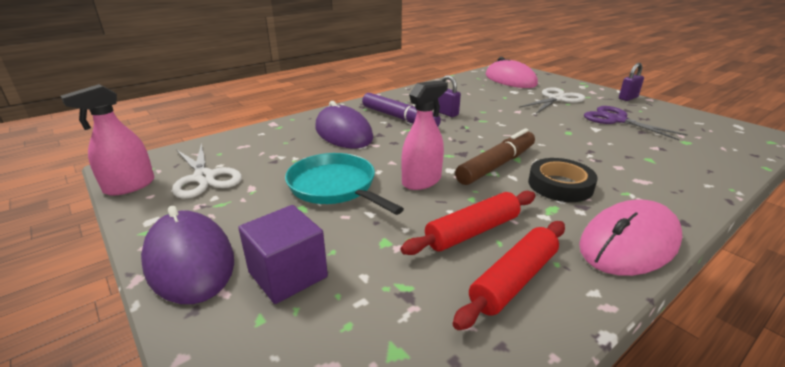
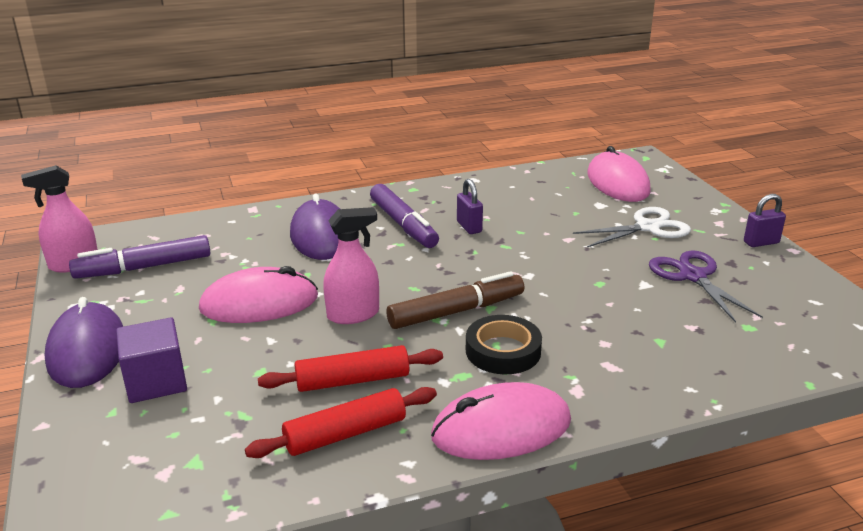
camera: 20 degrees right, 0 degrees up
(204, 177) = (144, 267): white scissors -> purple marker
(334, 186) = (259, 303): turquoise pan -> pink mouse

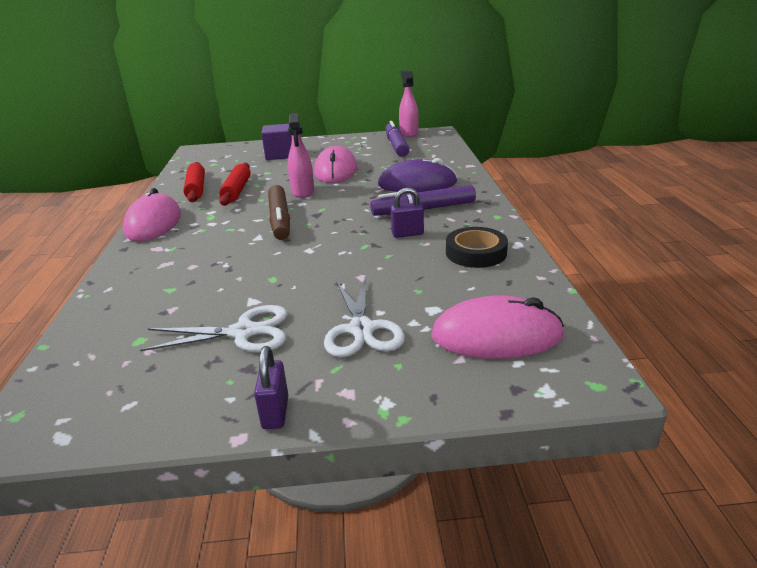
camera: 105 degrees right, 0 degrees up
(87, 350) = (319, 142): purple mouse -> none
(503, 351) = (221, 230): black tape -> black tape (476, 253)
(693, 276) = (243, 332): purple scissors -> white scissors

